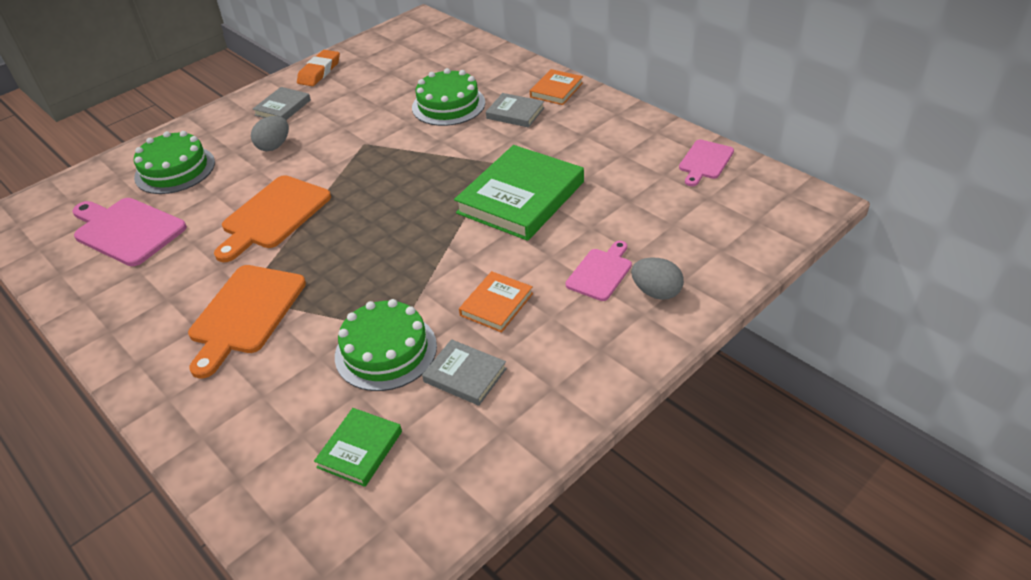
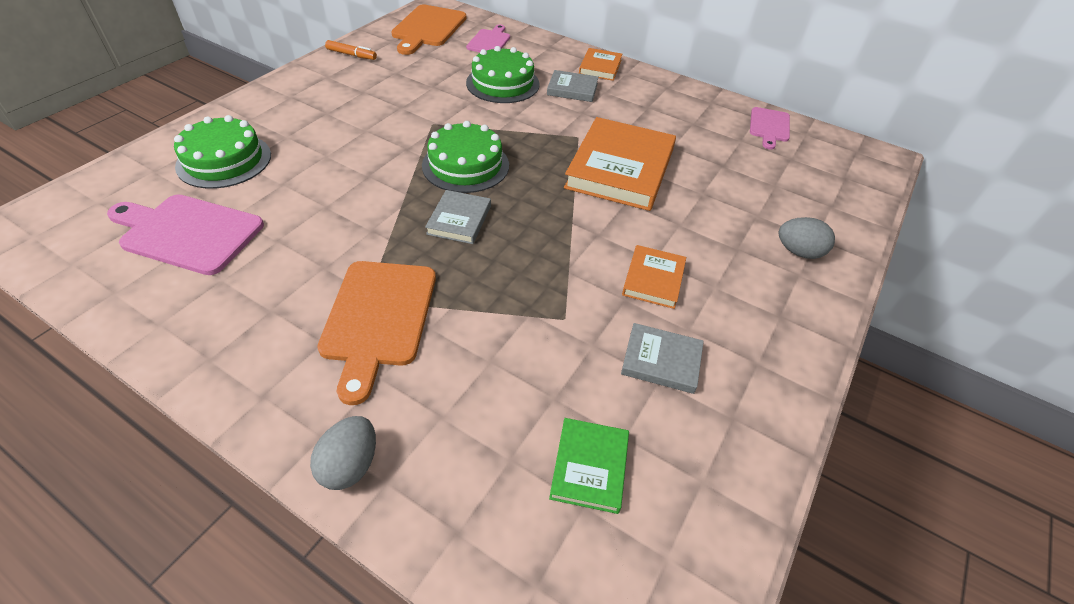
camera: 20 degrees left, 5 degrees up
(273, 215) = (364, 203): orange cutting board -> orange cutting board (428, 28)
(274, 146) = (333, 130): grey egg -> grey egg (350, 465)
(283, 107) = (326, 91): grey book -> grey book (459, 220)
(319, 72) = (351, 55): orange eraser -> orange marker
(386, 351) = (562, 343): green cake -> green cake (465, 165)
(521, 197) = (620, 169): green book -> orange book
(600, 272) = (736, 237): pink cutting board -> pink cutting board (489, 41)

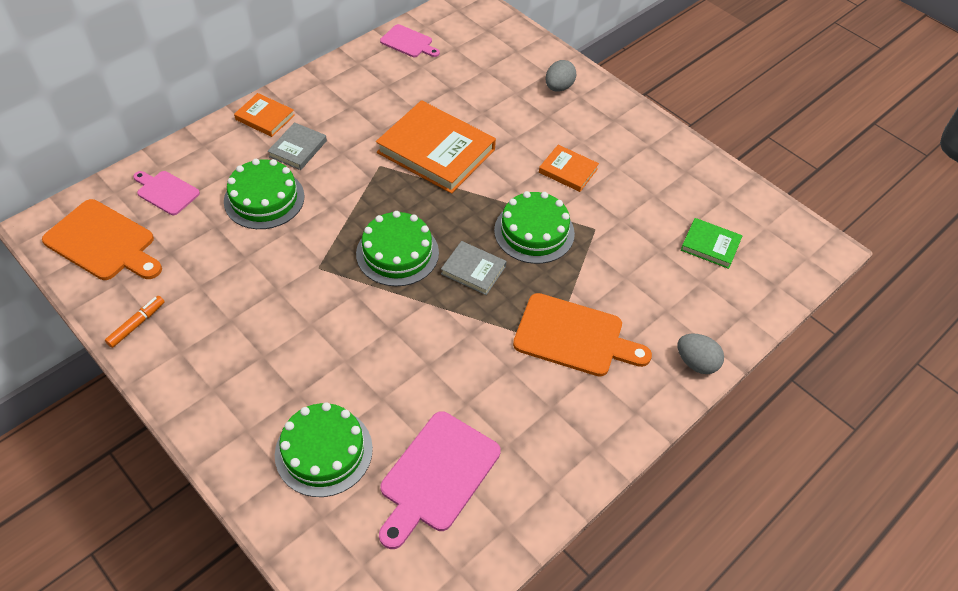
camera: 75 degrees left, 5 degrees up
(535, 261) = (534, 232): none -> green cake
(661, 361) = (640, 189): grey book -> none

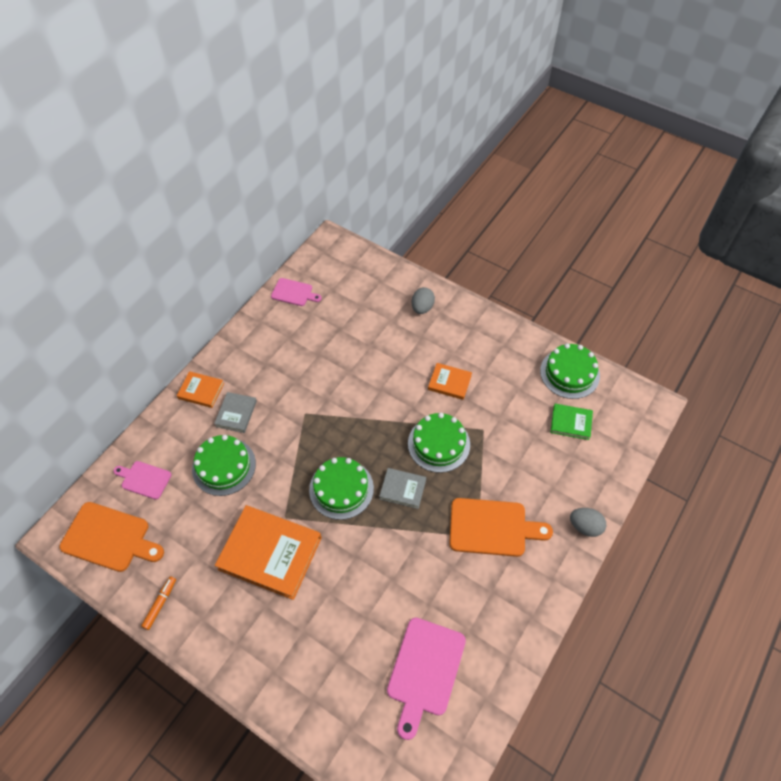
camera: 10 degrees left, 5 degrees up
(323, 451) = (336, 673): green cake -> green cake (569, 373)
(436, 151) = (344, 389): orange book -> orange book (270, 553)

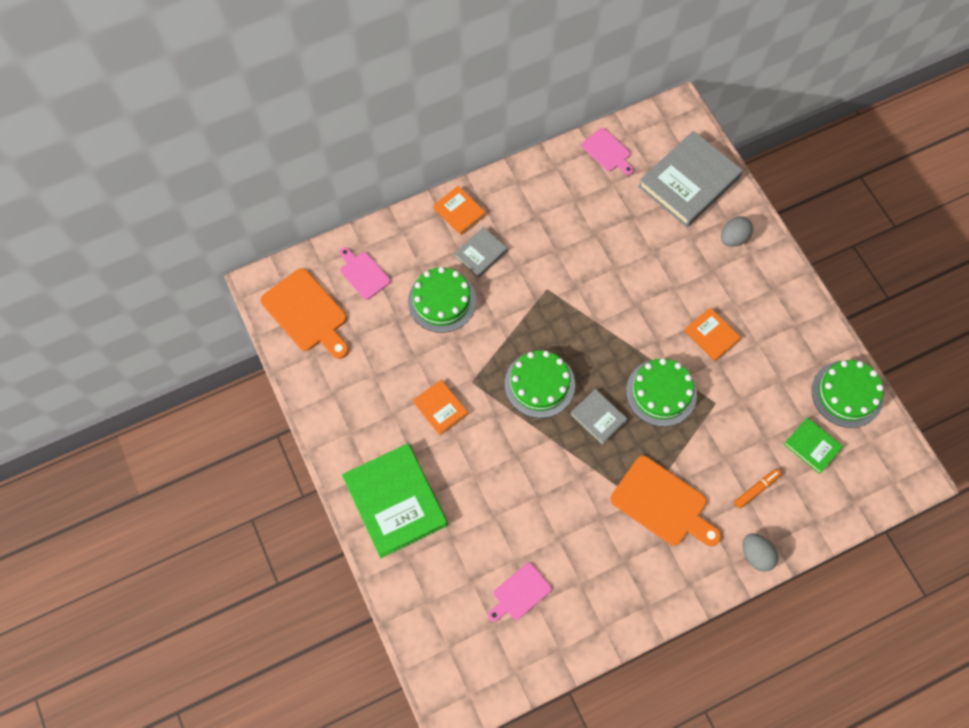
camera: 30 degrees right, 10 degrees up
(160, 604) = (322, 399): orange marker -> orange marker (756, 489)
(270, 553) = (440, 408): orange book -> orange book, size x0.50
(274, 656) = (395, 501): none -> green book
(367, 285) = (689, 182): none -> grey book
(425, 671) = (520, 593): pink cutting board -> pink cutting board, size x0.59

